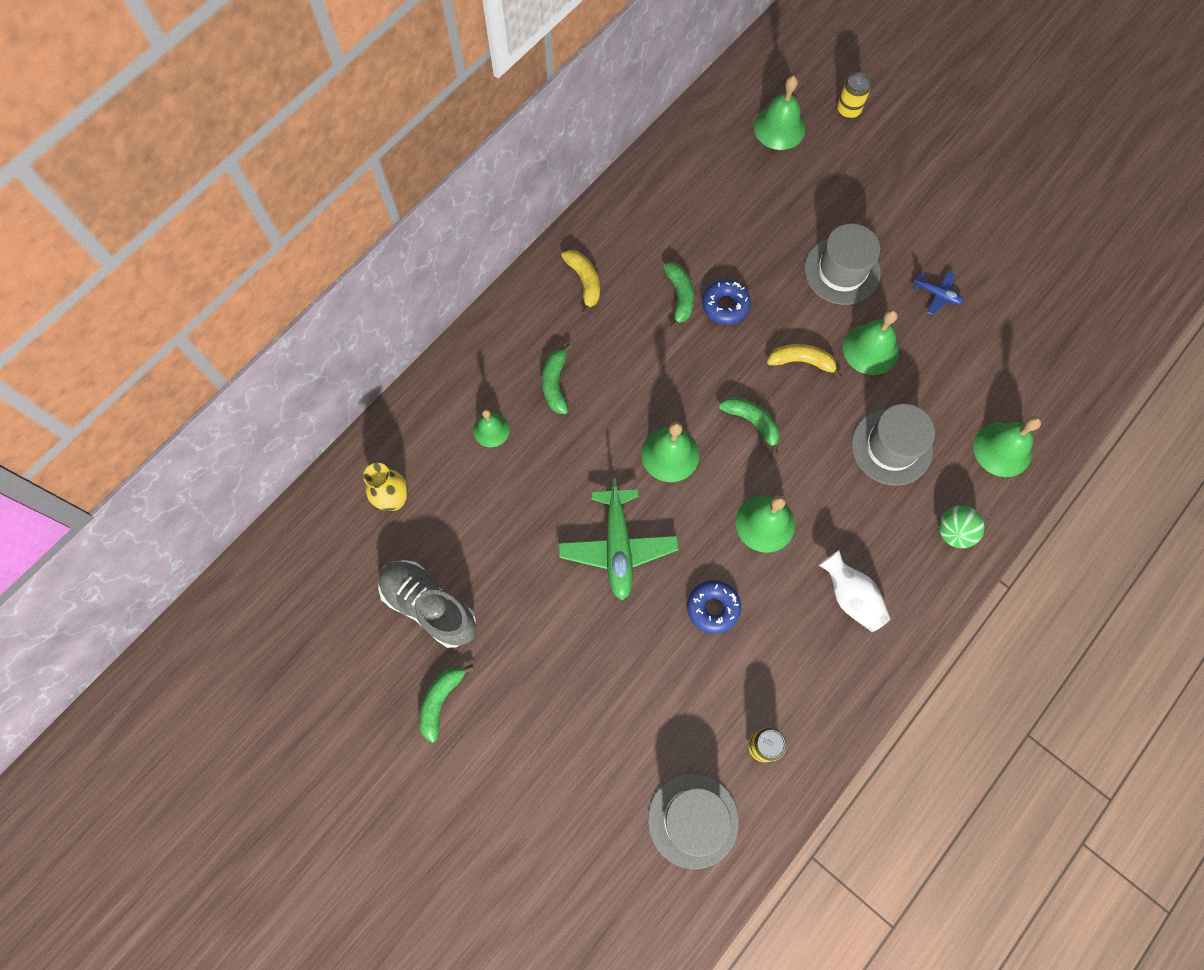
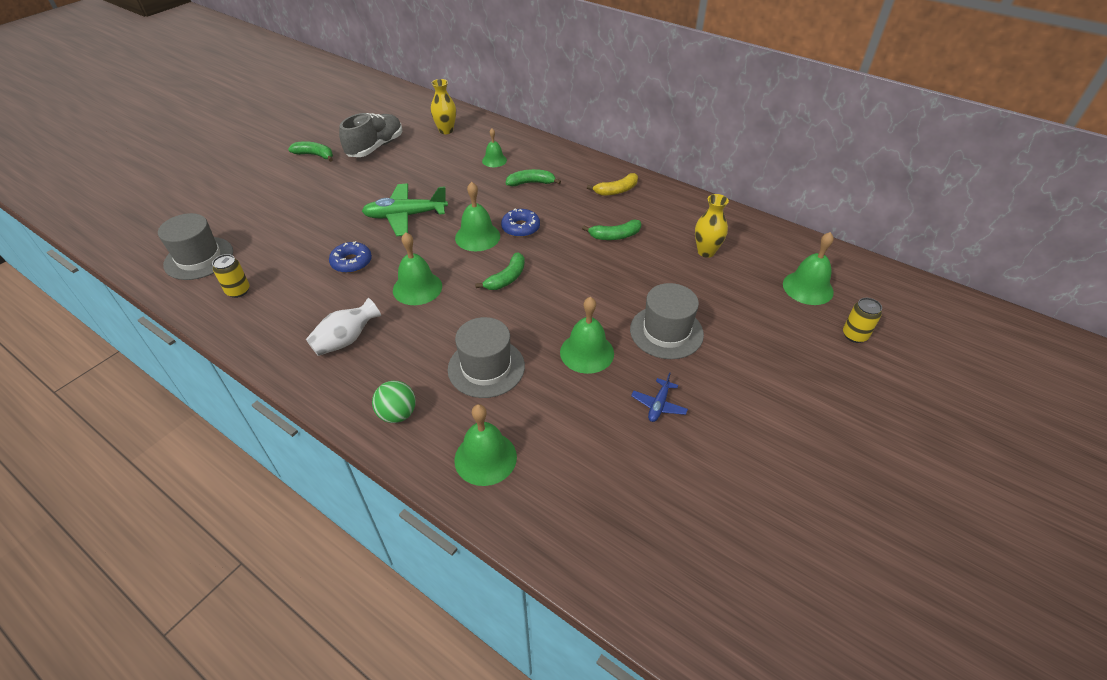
camera: 85 degrees right, 25 degrees down
(715, 207) = (706, 252): none -> yellow vase
(725, 305) = (612, 260): blue donut -> blue donut (520, 228)
(802, 361) = (567, 306): yellow banana -> none

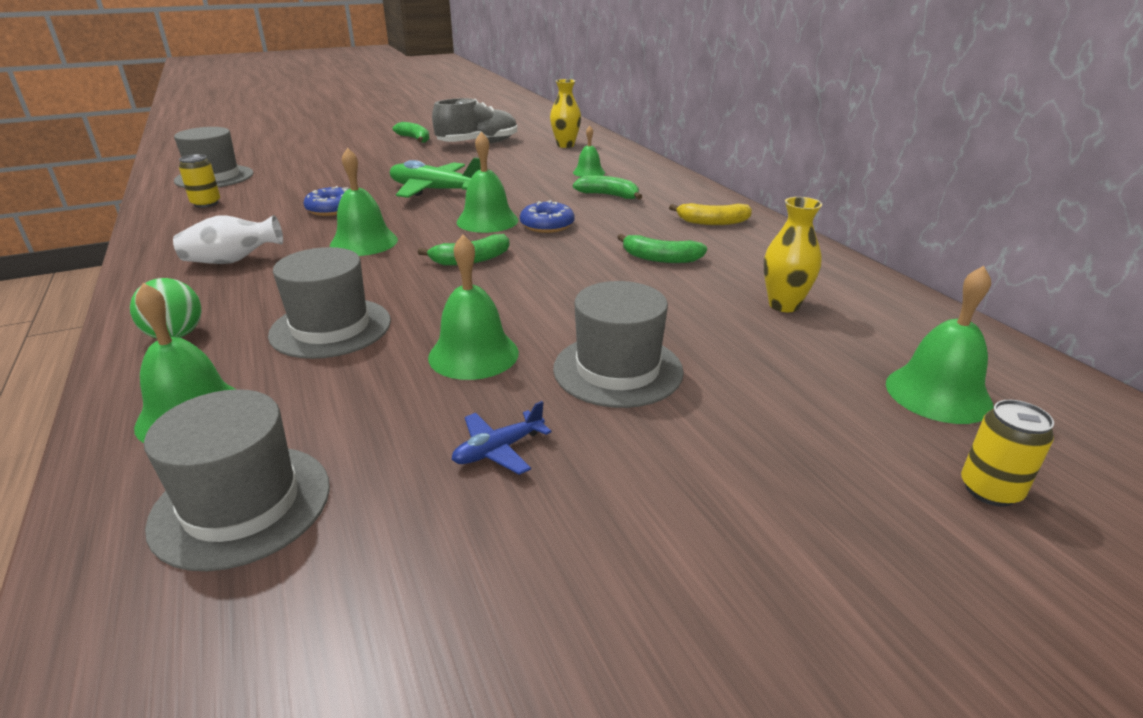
camera: 30 degrees right, 15 degrees down
(578, 490) = (242, 504): none -> grey hat

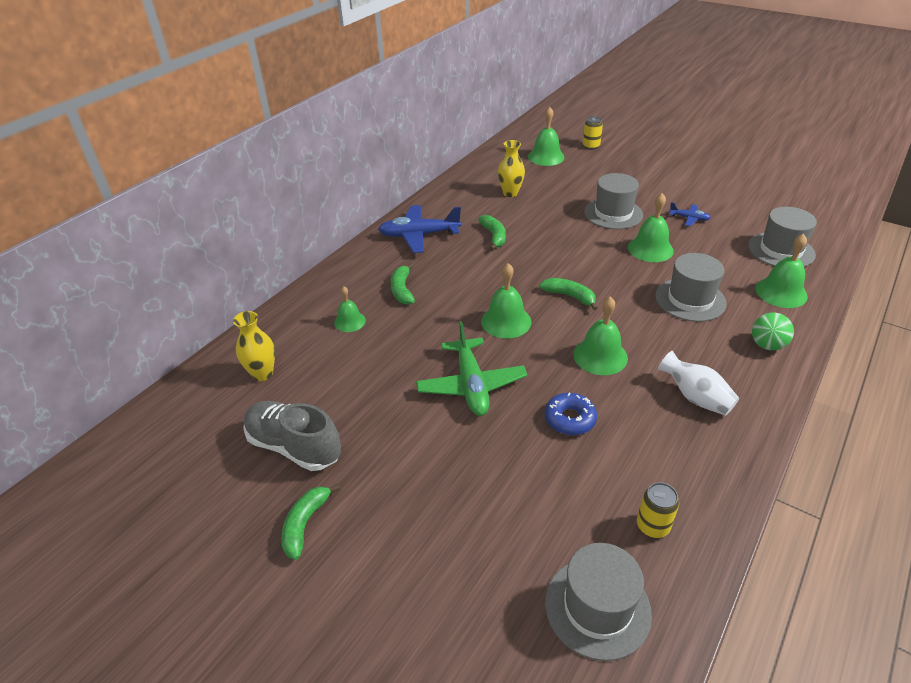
camera: 120 degrees left, 10 degrees up
(547, 225) = (487, 292): blue donut -> none
(712, 222) = (419, 235): yellow banana -> blue plane

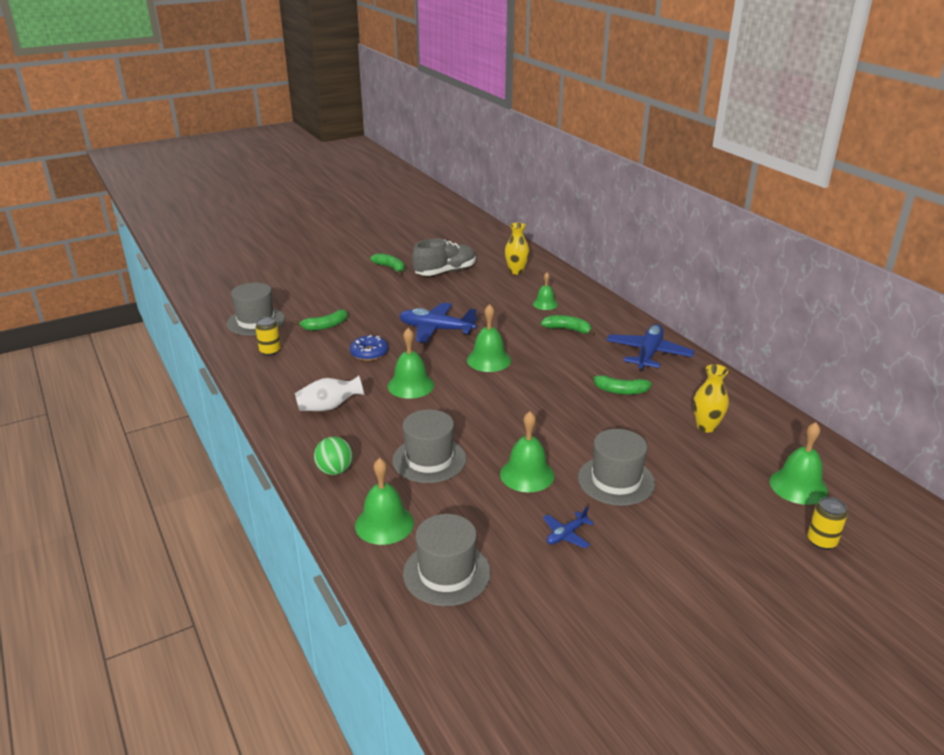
camera: 115 degrees right, 10 degrees down
(471, 385) = (436, 329): green plane -> blue plane
(570, 296) = (493, 398): green banana -> green banana (325, 326)

